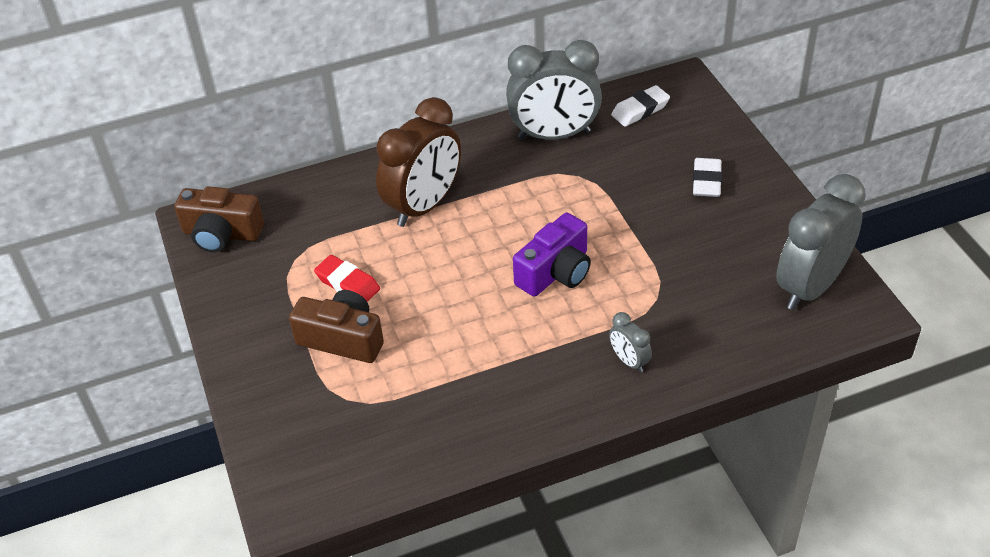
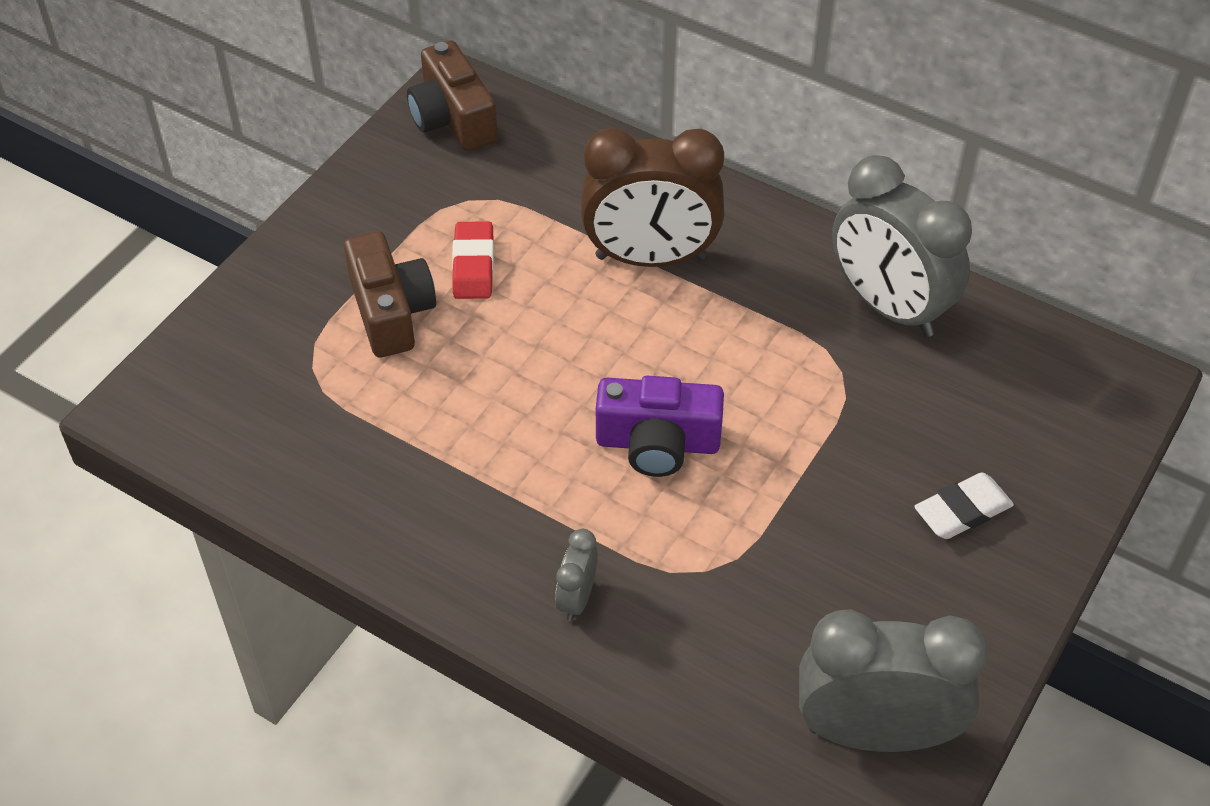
camera: 50 degrees right, 5 degrees up
(640, 110) = (1025, 366): white eraser -> none

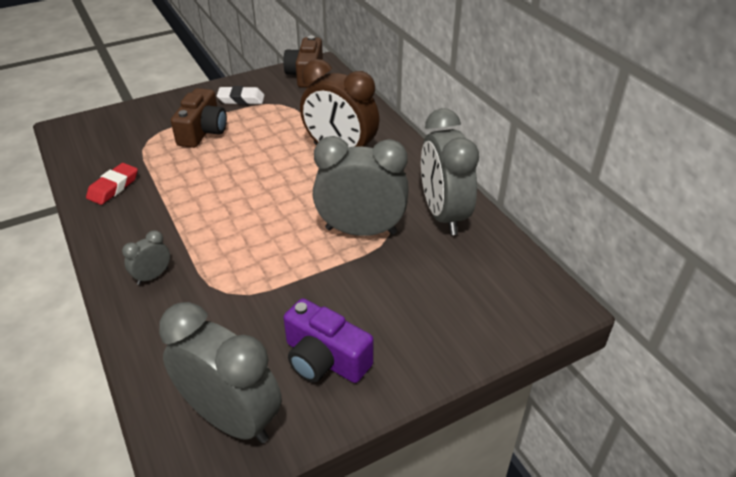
camera: 30 degrees right, 10 degrees down
(473, 265) = (256, 127): red eraser -> red eraser (113, 187)
(657, 443) = (263, 227): purple camera -> purple camera (325, 359)
(800, 385) = (361, 231): none -> grey clock
(962, 511) = (394, 327): white eraser -> white eraser (241, 99)

